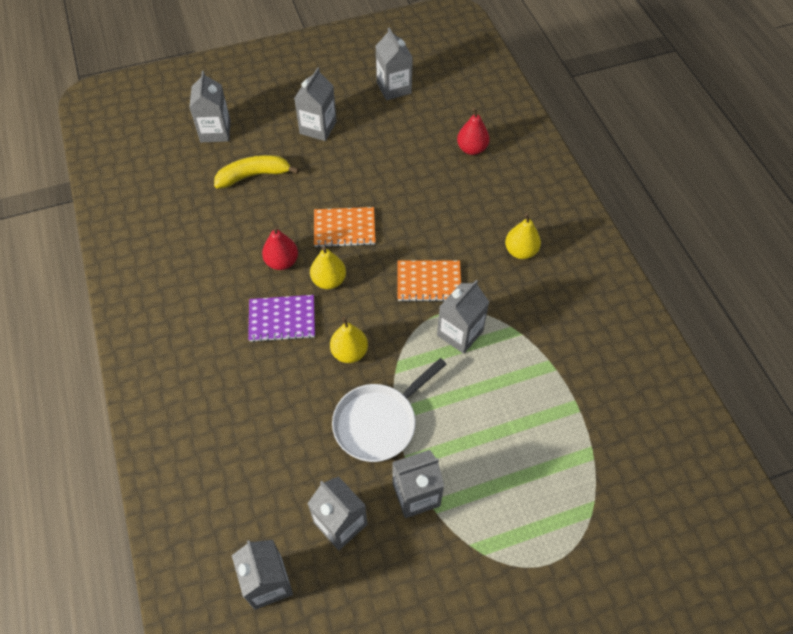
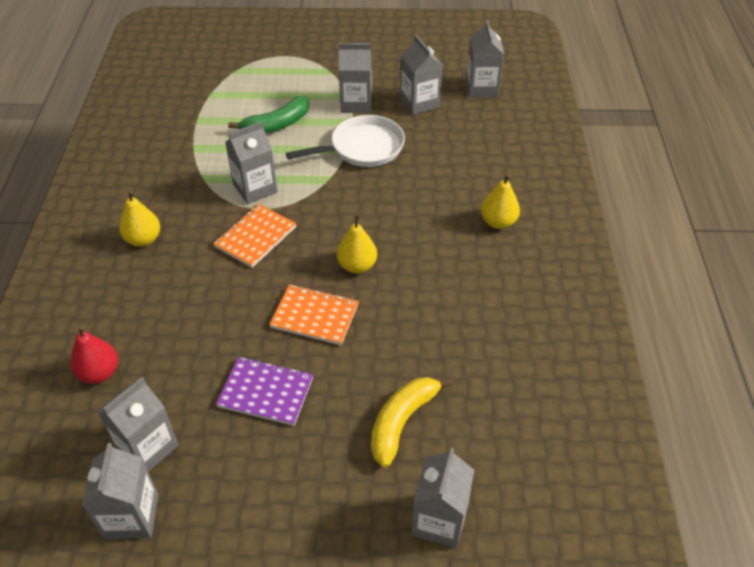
camera: 160 degrees left, 10 degrees down
(253, 175) = (402, 422): yellow banana -> yellow banana turned 120 degrees clockwise
(282, 262) = (401, 299): red pear -> none
(282, 319) = (419, 243): purple notebook -> purple notebook (266, 392)
(318, 127) = (283, 475): grey carton -> grey carton (147, 447)
(349, 352) = (364, 200): yellow pear -> yellow pear (498, 222)
(429, 282) = (255, 237): orange notebook -> orange notebook turned 75 degrees counterclockwise
(487, 427) = (277, 125): none -> green banana

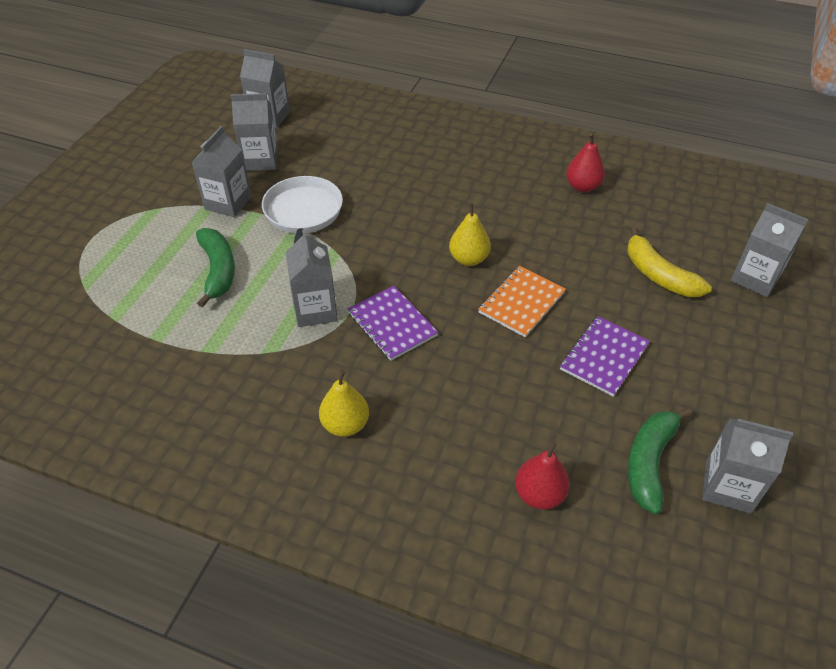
camera: 70 degrees left, 0 degrees up
(147, 447) = (649, 462): grey carton -> green banana
(255, 237) = (392, 324): orange notebook -> purple notebook
(498, 222) = (456, 160): yellow pear -> none
(515, 331) = (582, 186): none -> red pear

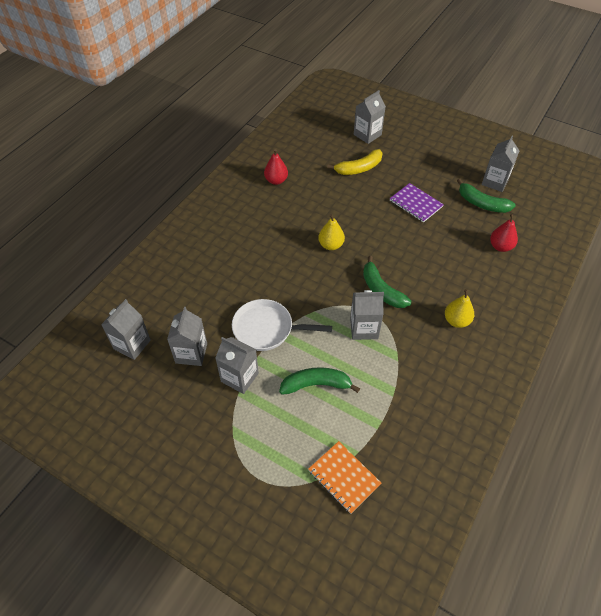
camera: 80 degrees left, 5 degrees up
(392, 324) = (381, 290): purple notebook -> green banana
(522, 302) = (372, 228): orange notebook -> orange notebook (344, 477)

